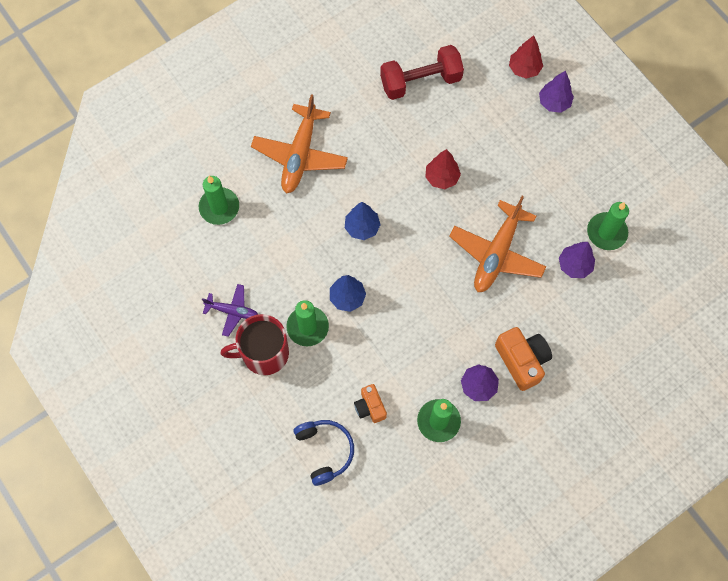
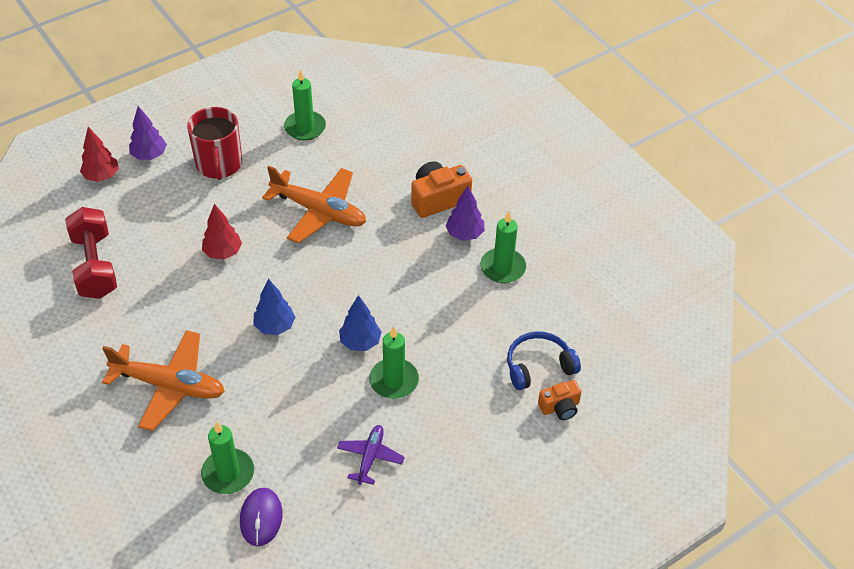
camera: 90 degrees left, 20 degrees down
(180, 235) = (261, 518): none -> purple mouse
(264, 353) = (425, 424): red mug -> red mug (219, 164)
(370, 407) = (488, 325): orange camera -> orange camera (560, 407)
(574, 265) = (338, 153): purple tree -> none

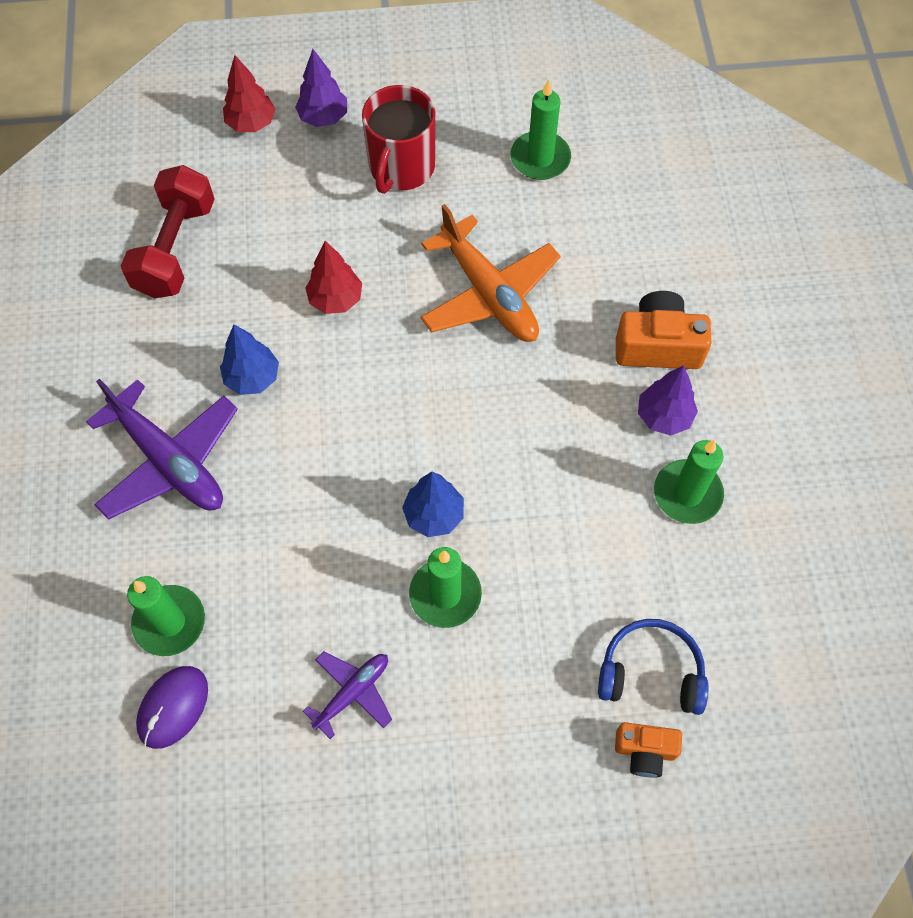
camera: 30 degrees right, 15 degrees up
(169, 385) = (169, 461): orange plane -> purple plane
(275, 326) = (340, 438): blue tree -> blue tree (252, 378)

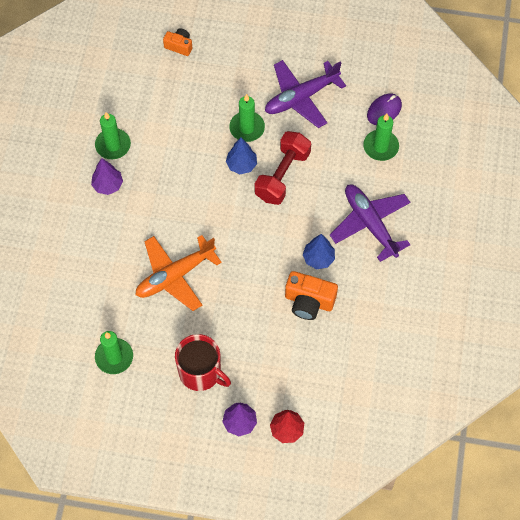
camera: 165 degrees left, 0 degrees up
(175, 248) = (349, 350): red dumbbell -> red dumbbell (282, 175)
(336, 299) = (262, 293): red tree -> none
(352, 692) = (301, 97): purple plane -> purple plane, size x1.85
(401, 167) = (201, 372): red mug -> red mug turned 90 degrees clockwise
(489, 293) = (175, 276): orange plane -> orange plane turned 105 degrees counterclockwise
(651, 672) = (163, 74): blue headphones -> none
(658, 345) = (94, 223): orange camera -> orange camera (309, 301)

